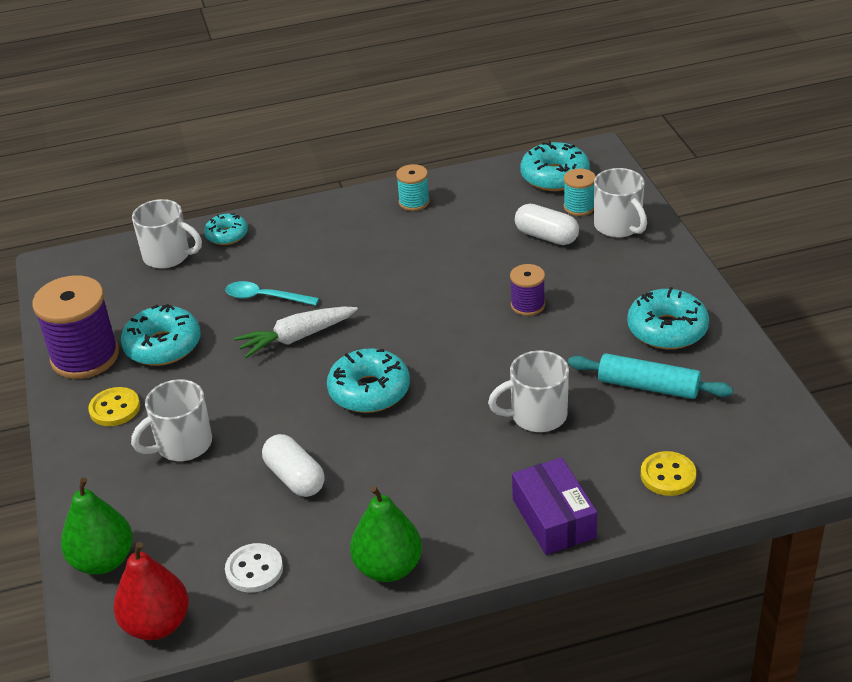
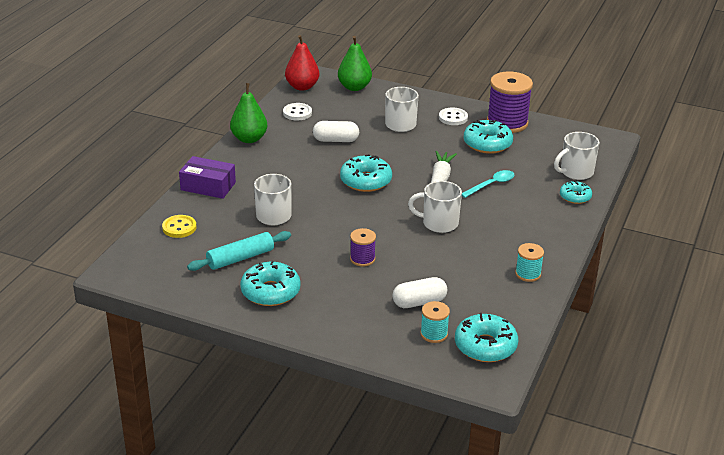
camera: 125 degrees right, 5 degrees down
(115, 408) = (453, 118): yellow button -> white button
(618, 226) = (390, 336): white mug -> white mug (439, 223)

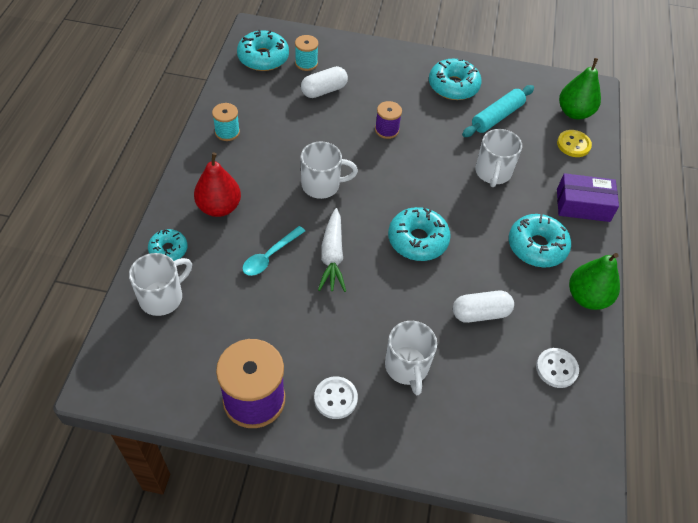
camera: 165 degrees right, 20 degrees up
(302, 87) = (583, 444): red pear -> red pear (219, 207)
(354, 87) = (504, 460): green pear -> green pear (574, 112)
(487, 144) = (280, 340): turquoise donut -> turquoise donut (537, 246)

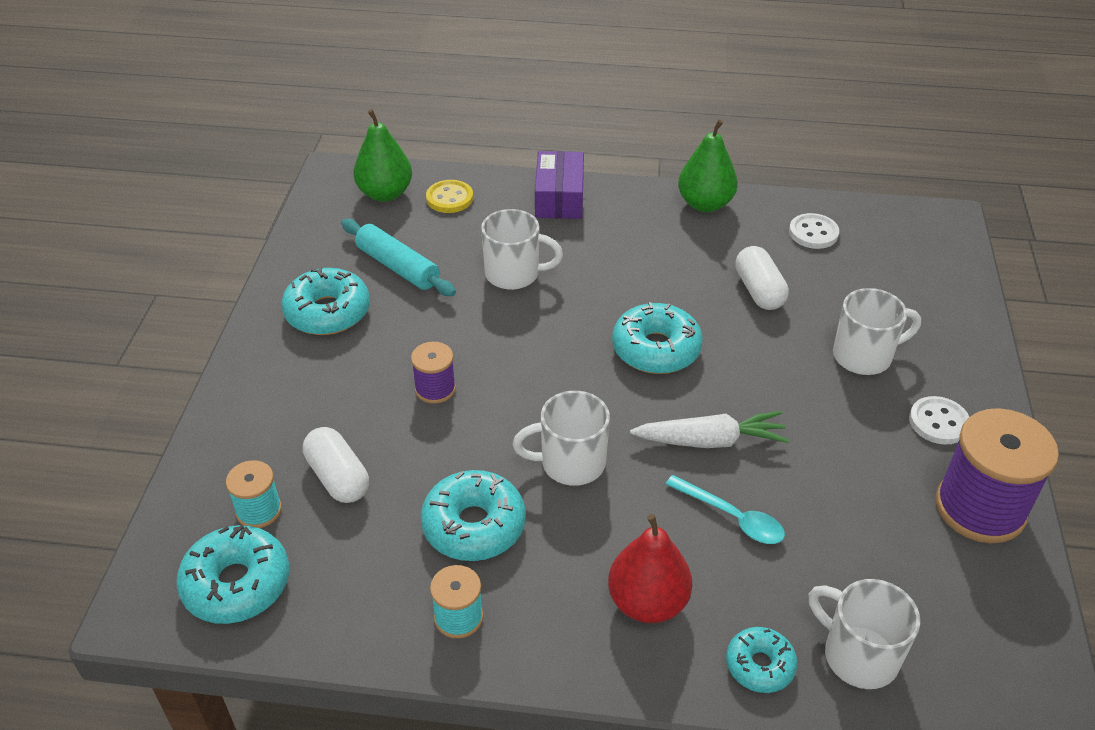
camera: 90 degrees left, 10 degrees down
(322, 185) = (570, 463): white mug -> white mug turned 90 degrees counterclockwise
(537, 246) = (638, 239): turquoise donut -> turquoise donut (474, 525)

